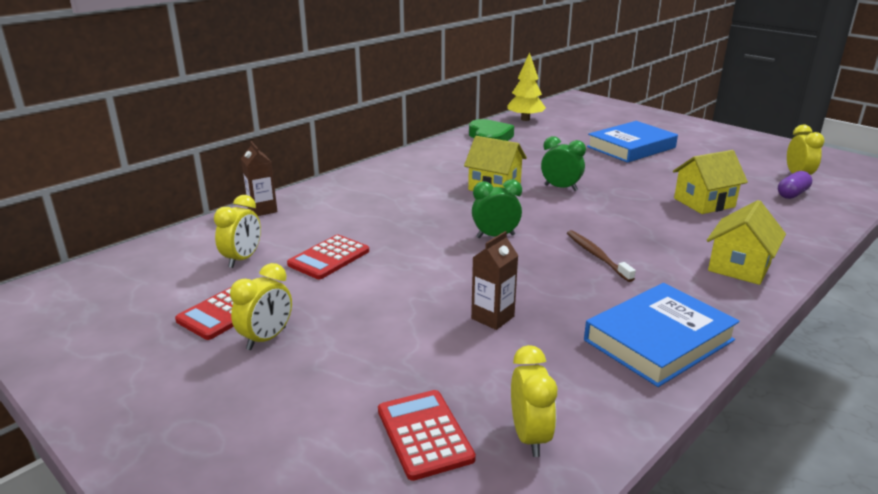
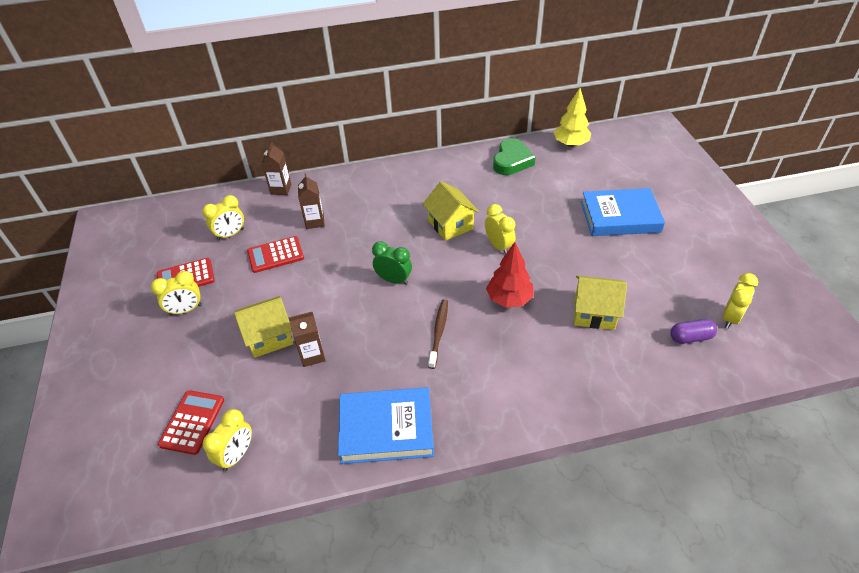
camera: 35 degrees right, 20 degrees up
(342, 222) = (315, 222): none -> brown carton
(560, 188) = (498, 246): green clock -> yellow clock
(623, 215) = (509, 299): none -> red tree
(739, 267) = (528, 394): yellow house -> yellow house (269, 337)

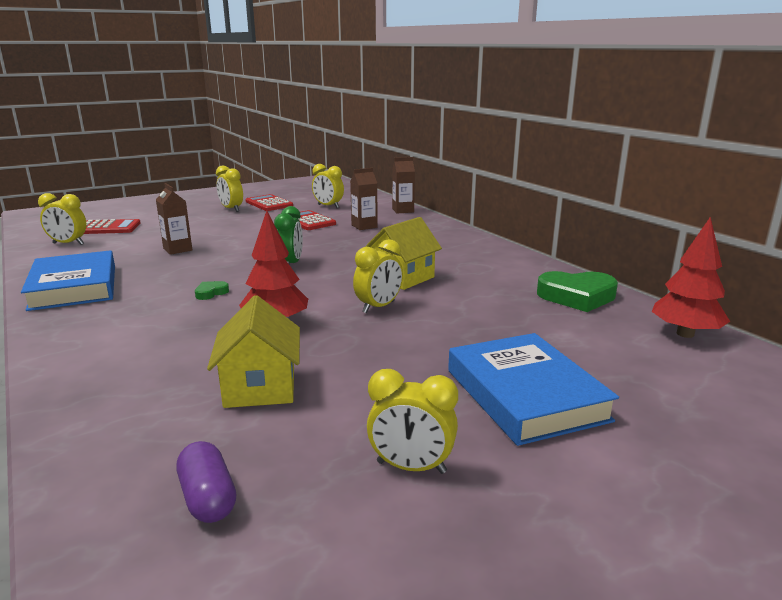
camera: 70 degrees right, 25 degrees down
(269, 337) = (201, 234): yellow house -> none
(439, 332) = (211, 293): brown toothbrush -> green heart
(570, 144) = (685, 334): yellow tree -> red tree
(730, 318) = (276, 563): yellow clock -> yellow clock (411, 467)

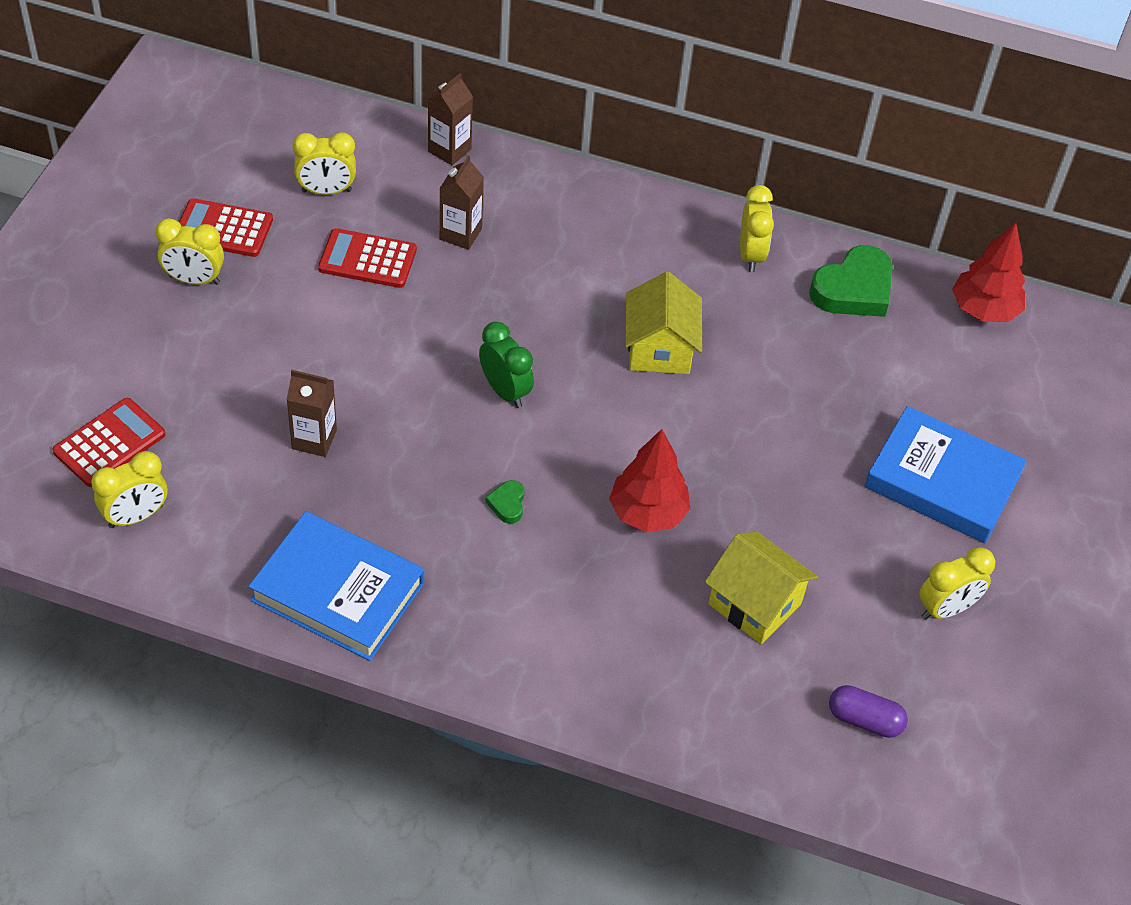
camera: 45 degrees left, 30 degrees up
(378, 307) = (703, 423): yellow clock -> yellow clock (750, 255)

